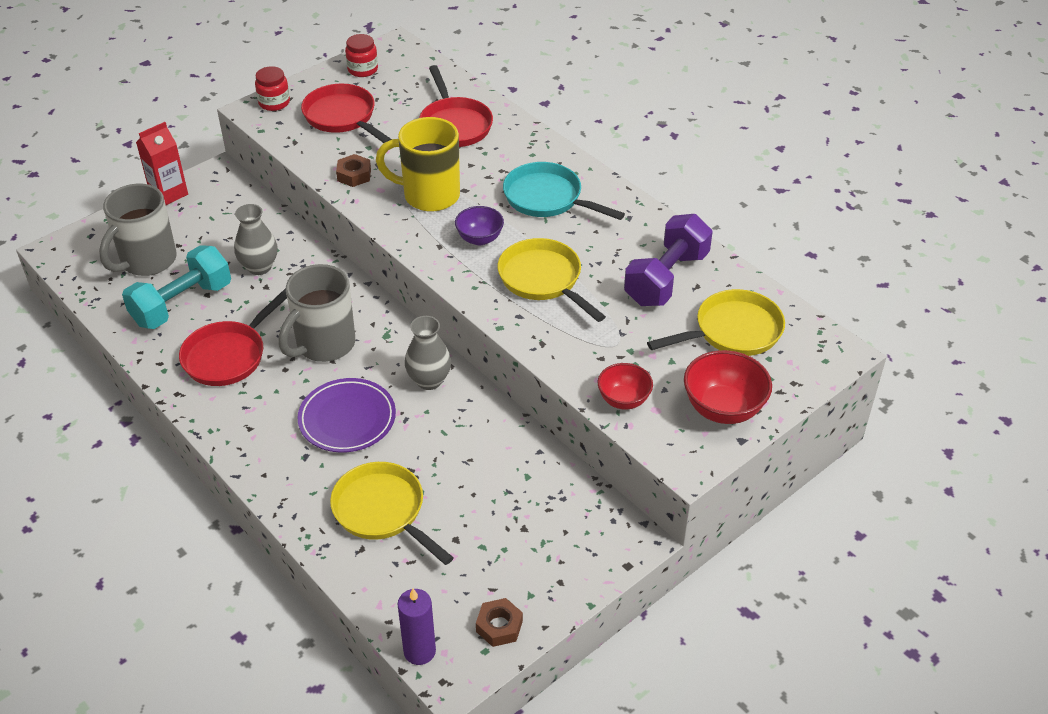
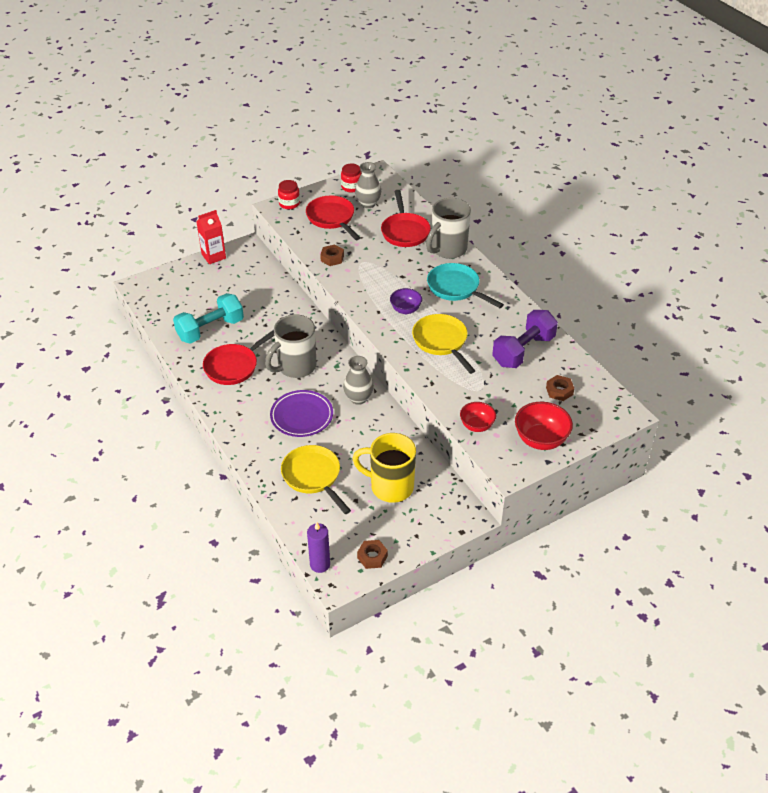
camera: 10 degrees right, 0 degrees up
(147, 261) = (193, 299): grey mug -> grey mug (447, 249)
(259, 267) = (263, 311): grey vase -> grey vase (368, 204)
(429, 195) = (378, 277): yellow mug -> yellow mug (390, 486)
(733, 331) = (559, 391): yellow pan -> brown nut

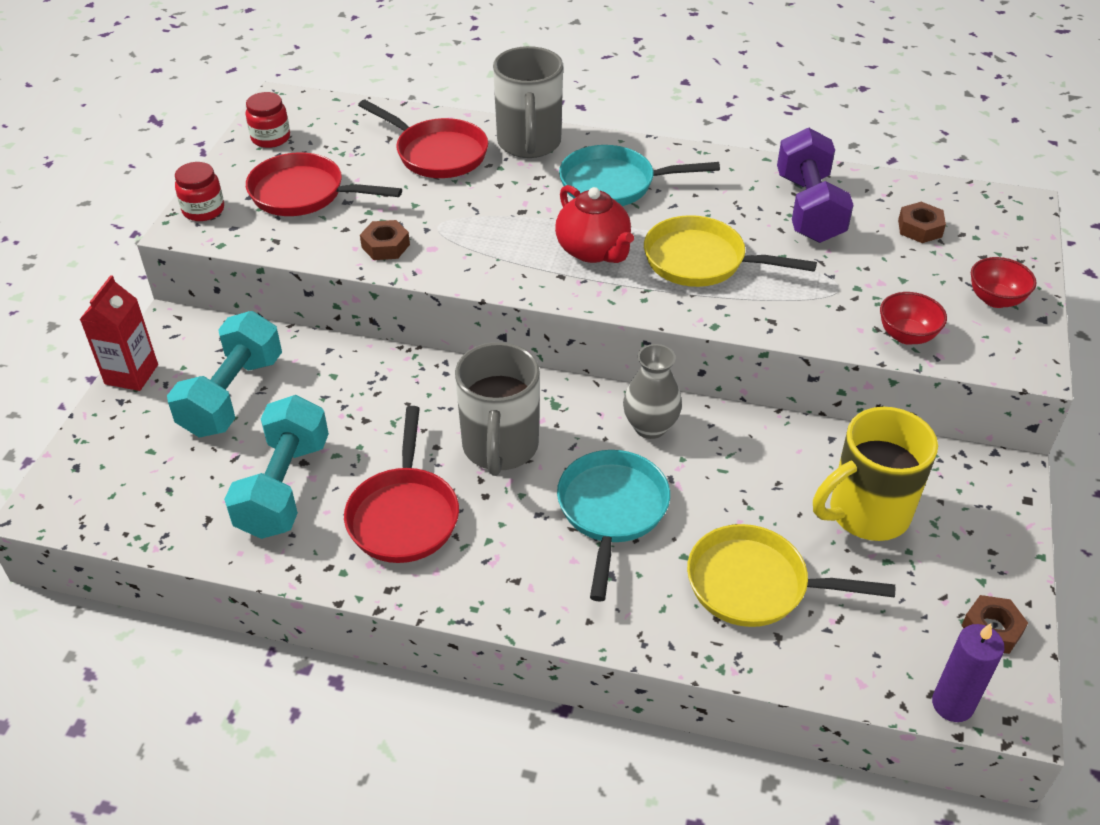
camera: 45 degrees left, 0 degrees up
(235, 286) = (233, 395): none -> turquoise dumbbell
(301, 416) = (611, 511): purple plate -> turquoise pan
(368, 204) = (329, 146): grey vase -> none
(405, 310) = (593, 251): purple bowl -> red teapot
(540, 440) = (995, 299): red bowl -> red bowl, size x0.64

